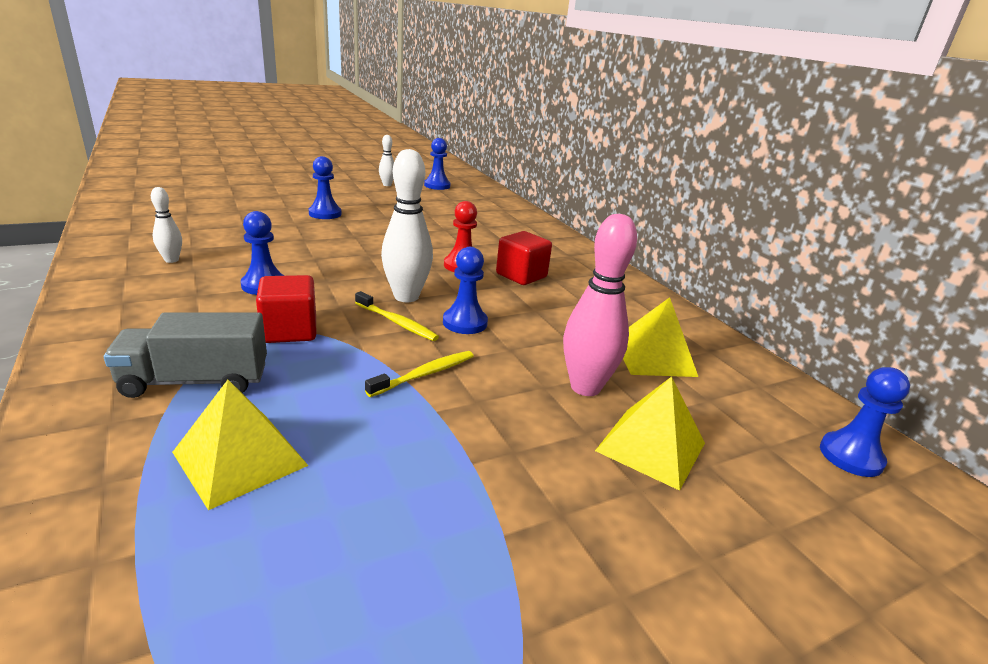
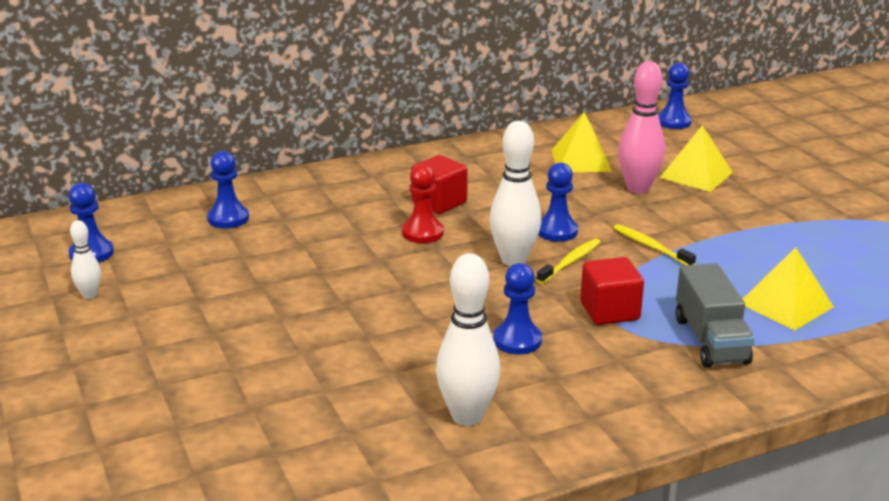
camera: 85 degrees left, 0 degrees up
(171, 260) = (467, 416): white bowling pin -> white bowling pin, size x1.88
(325, 214) = (255, 333): blue pawn -> blue pawn (228, 218)

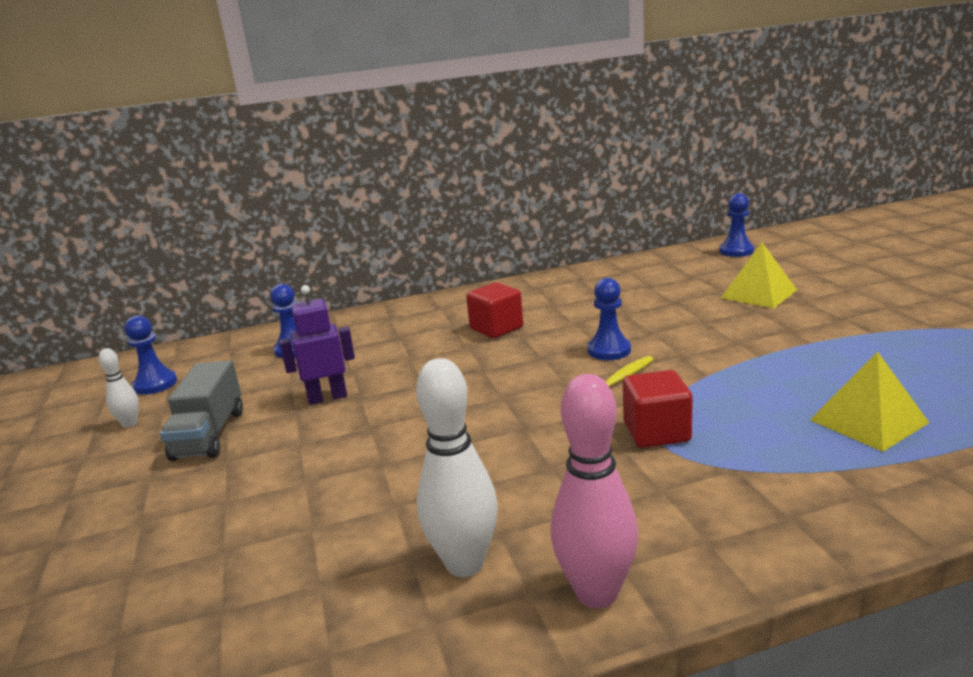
camera: 10 degrees right, 5 degrees down
(288, 272) = (327, 397): none -> purple robot
(422, 233) = (472, 356): red pawn -> none
(513, 260) = (559, 380): white bowling pin -> none
(517, 340) = (545, 467): blue pawn -> none
(580, 160) = (642, 286): yellow pyramid -> none
(638, 188) = (697, 308): pink bowling pin -> pink bowling pin (596, 593)
(651, 247) = (708, 362): yellow toothbrush -> none
(710, 340) = (776, 465): grey truck -> grey truck (209, 435)

